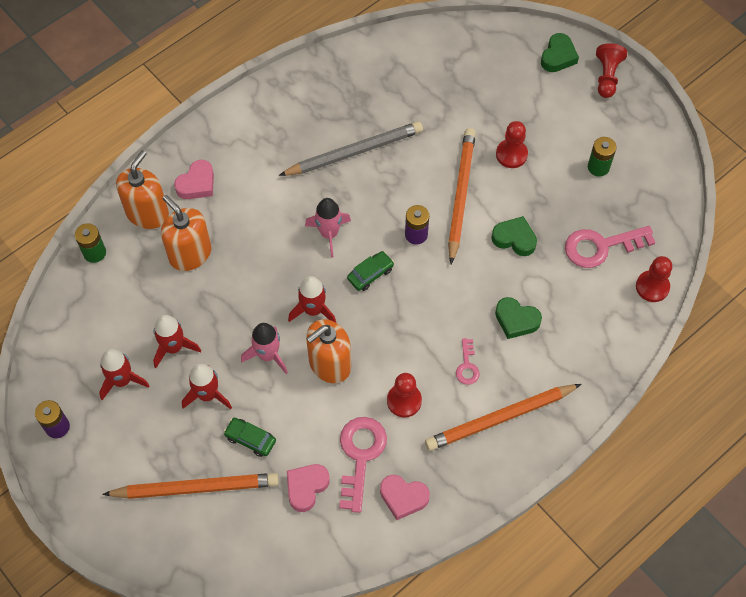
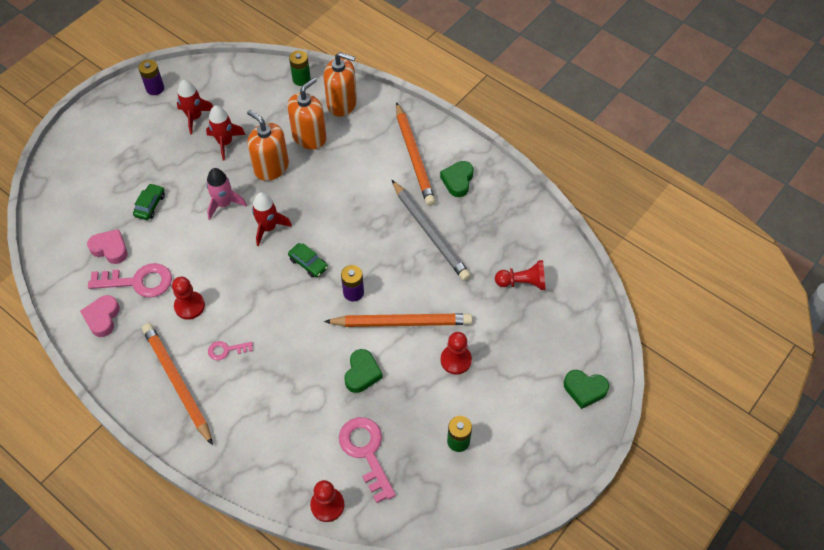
camera: 80 degrees right, 5 degrees down
(196, 488) = (109, 178): orange pencil -> orange pencil (414, 157)
(197, 184) = (375, 129): pink heart -> none
(207, 395) = (186, 171): red rocket -> none
(329, 234) = (343, 227): pink rocket -> none
(329, 364) = (219, 247): orange soap dispenser -> orange soap dispenser (271, 167)
(516, 320) = (276, 385): green heart -> green heart (458, 181)
(607, 77) = (572, 439): red pawn -> red pawn (522, 282)

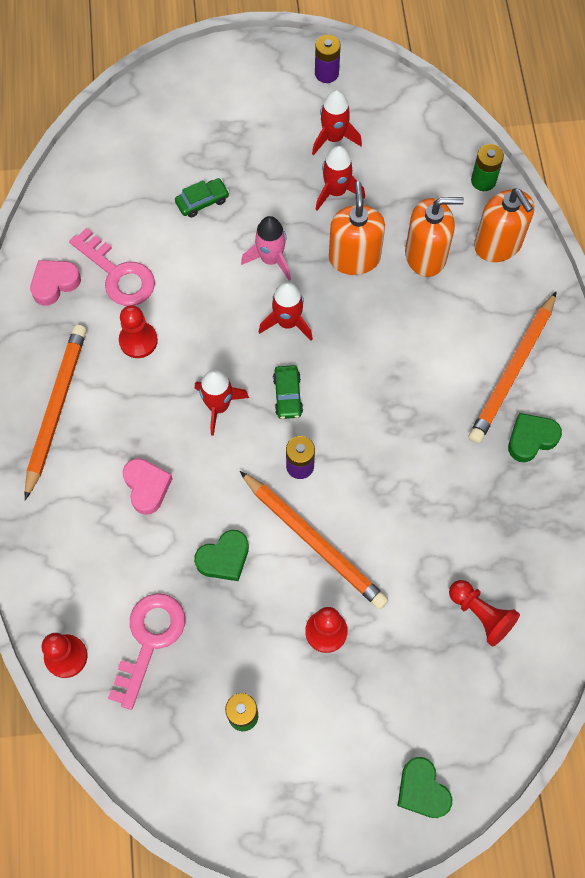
camera: 45 degrees right, 10 degrees up
(110, 249) = (125, 217): pink heart -> pink heart (147, 487)
(226, 350) = (127, 416): pink key -> none
(275, 301) = (218, 406): none -> red rocket
(430, 233) = (441, 471): grey pencil -> none

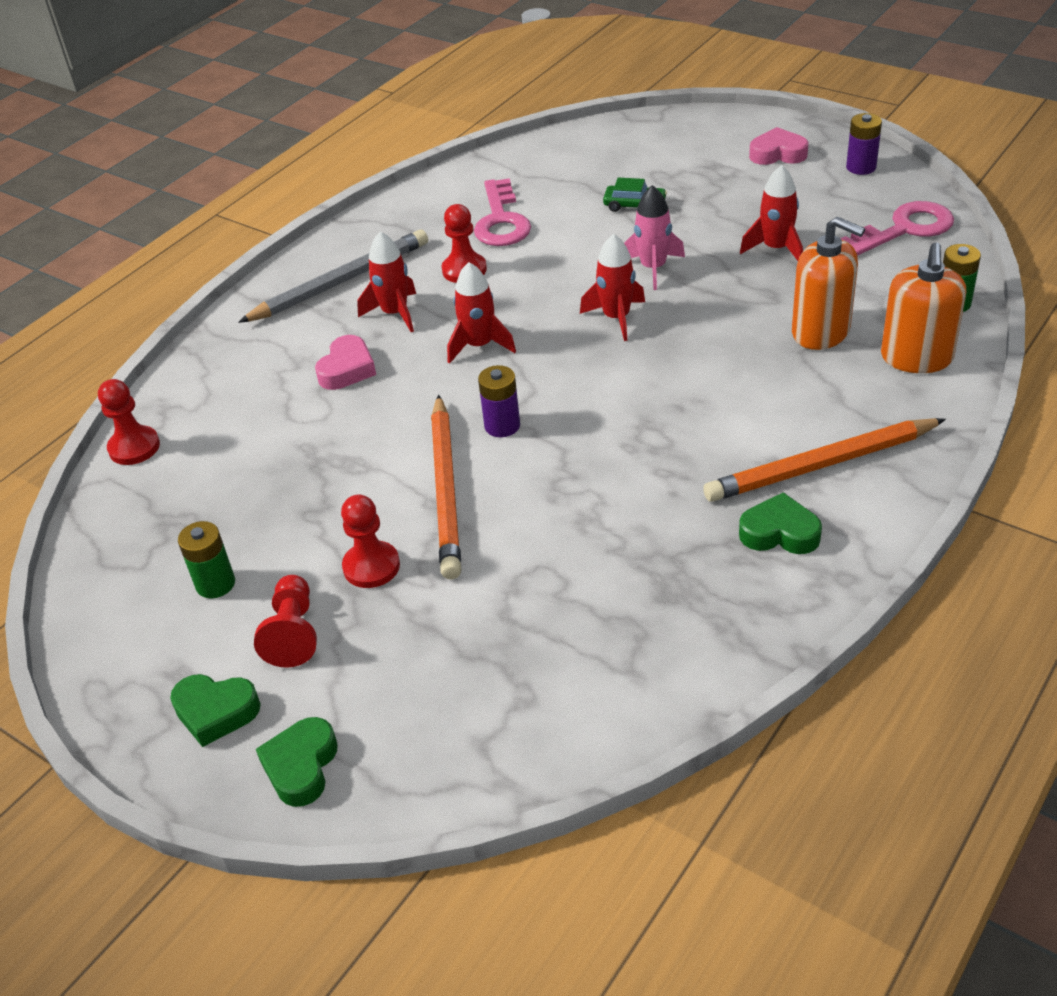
camera: 45 degrees right, 25 degrees down
(54, 283) = (441, 205): pink heart -> pink heart (778, 154)
(56, 409) = (341, 282): orange pencil -> grey pencil
(149, 640) = (212, 476): pink key -> pink key (905, 229)
(224, 558) = (349, 455): green heart -> green heart (216, 712)
(288, 395) = (553, 369): green car -> none
(333, 138) = (817, 212): red rocket -> red rocket (395, 313)
(354, 258) = (740, 301): orange soap dispenser -> none
(481, 614) = (547, 652): red pawn -> red pawn (293, 633)

